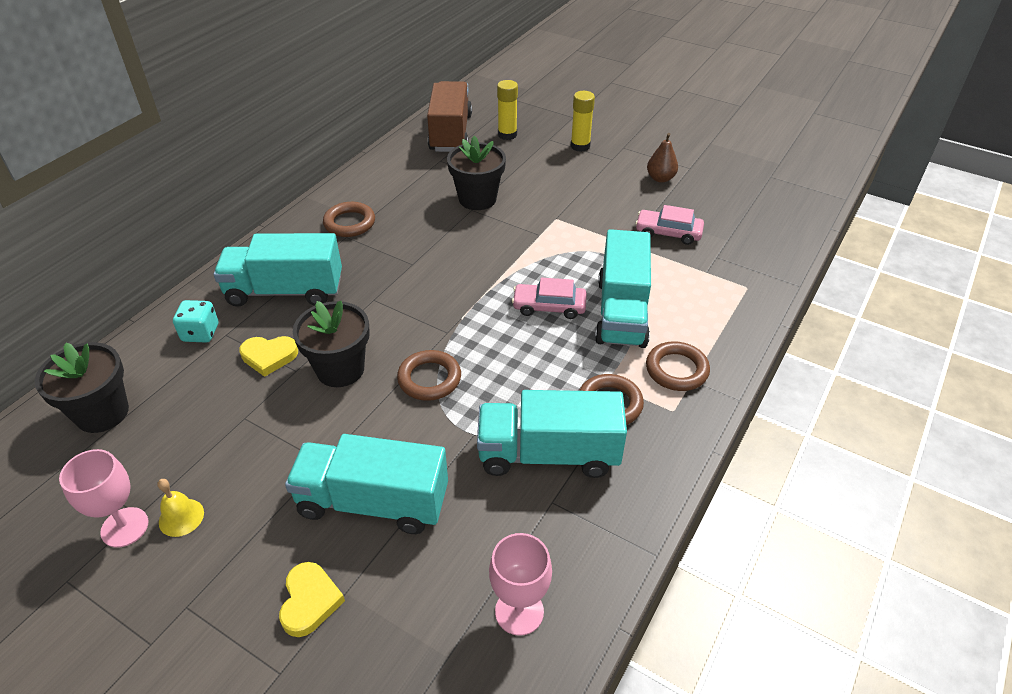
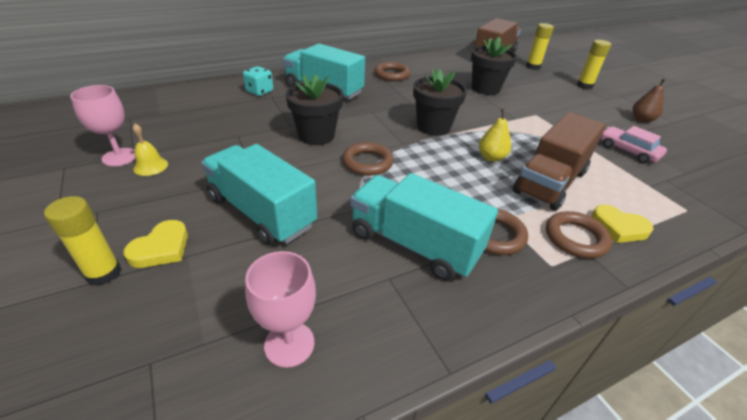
camera: 30 degrees right, 5 degrees down
(102, 413) = (174, 105): black flower pot -> black flower pot (433, 127)
(269, 356) = (283, 114): yellow heart -> yellow heart (618, 227)
(279, 660) = (104, 273): none -> yellow glue stick
(549, 306) = (491, 157): pink car -> yellow pear
(621, 312) = (550, 182): turquoise truck -> brown truck

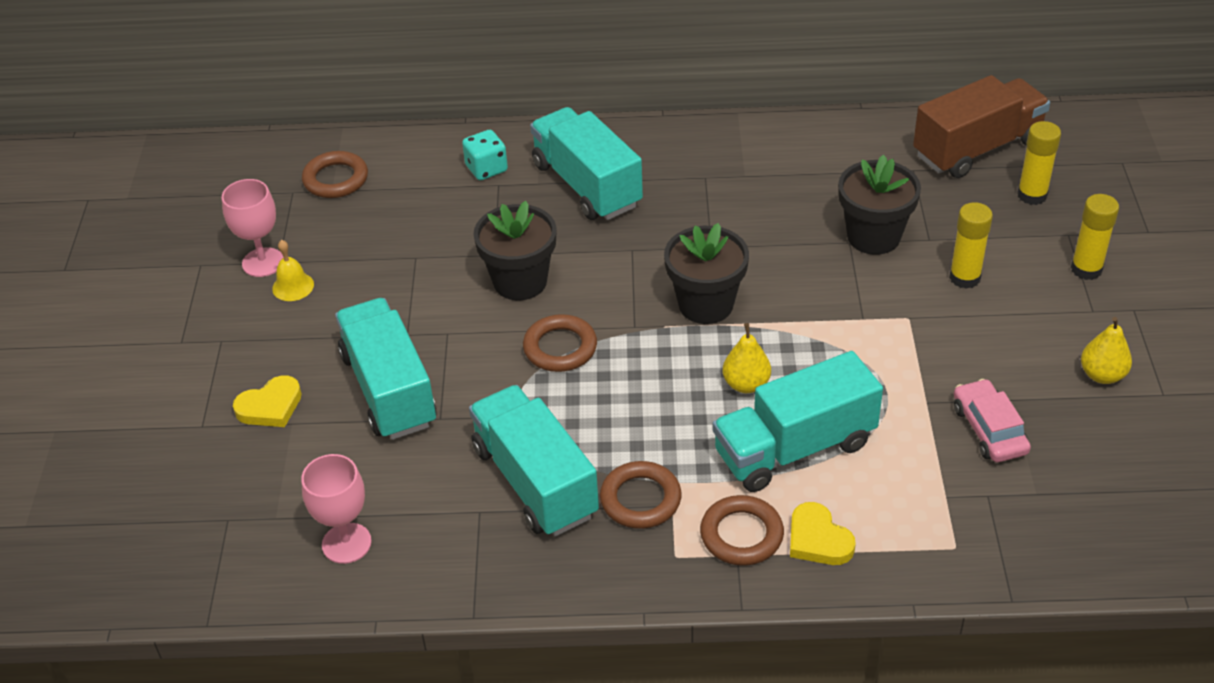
camera: 30 degrees right, 5 degrees up
(104, 273) = (211, 420): yellow glue stick -> yellow glue stick (964, 278)
(392, 75) = (728, 167): brown ring -> brown ring (336, 179)
(550, 182) = (794, 448): brown truck -> turquoise truck
(641, 120) = (1102, 375): brown pear -> yellow pear

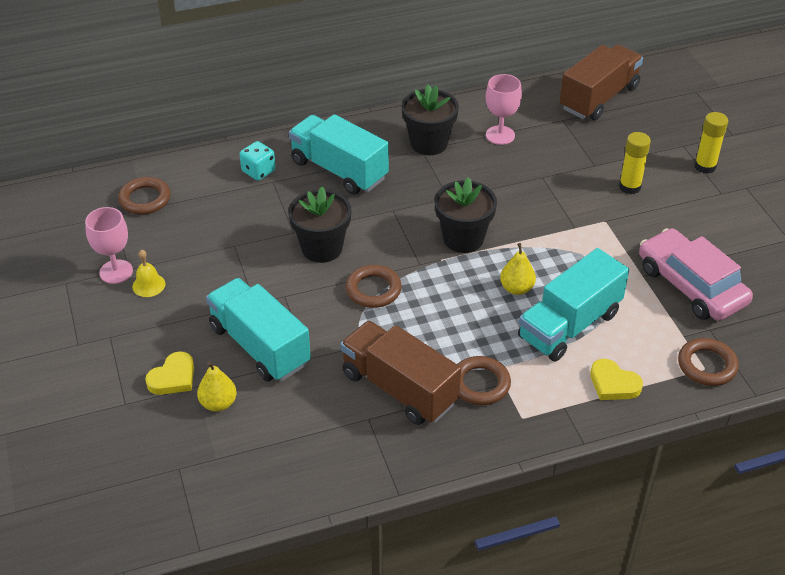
camera: 20 degrees left, 0 degrees up
(346, 543) = (280, 464): pink goblet -> pink goblet (500, 135)
(535, 481) = (399, 388): turquoise truck -> brown truck
(741, 535) = (561, 392): brown ring -> brown ring (707, 365)
(873, 236) = (557, 170): black flower pot -> black flower pot (429, 143)
(989, 429) = (691, 285): pink car -> pink car, size x1.70
(1032, 195) = (648, 123): yellow glue stick -> none
(1102, 375) = (746, 234): yellow pear -> yellow pear (218, 403)

